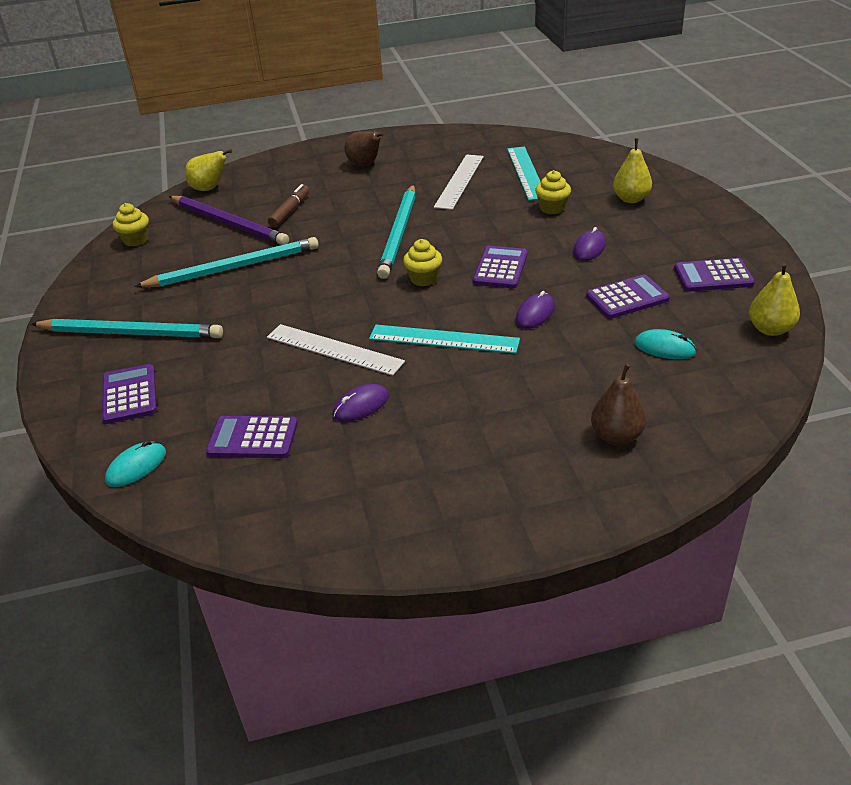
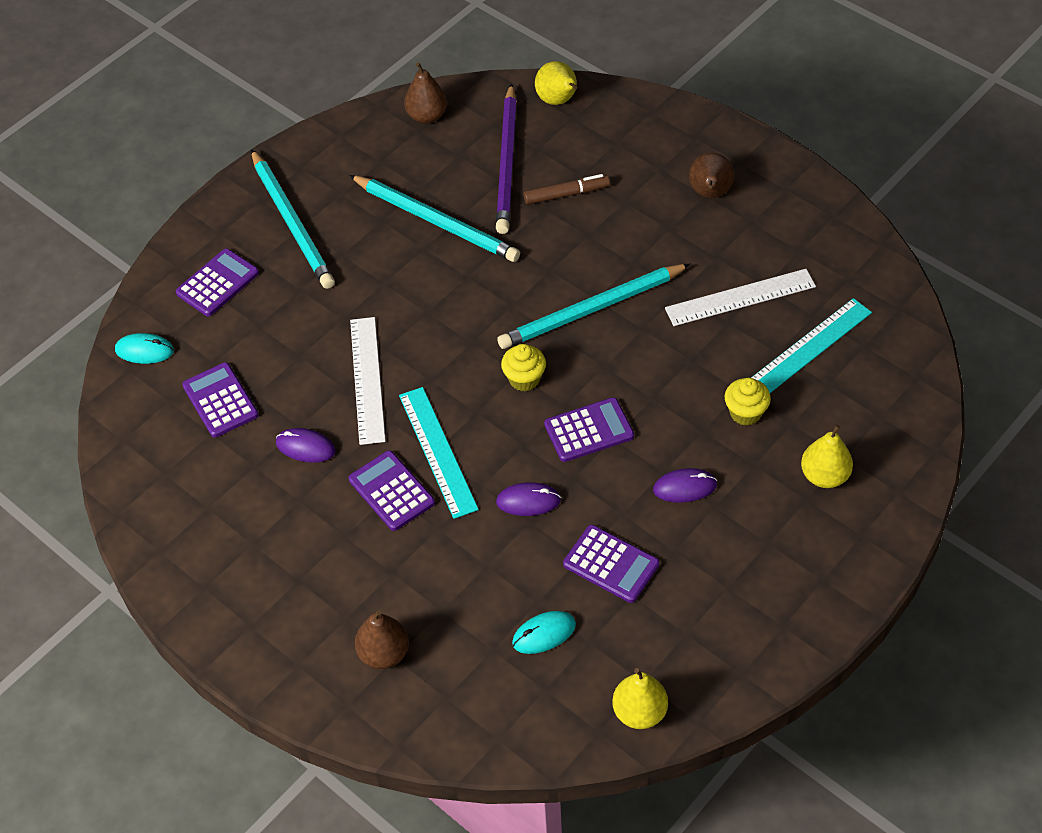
camera: 55 degrees right, 15 degrees up
(136, 240) = (427, 116): yellow cupcake -> brown pear
(664, 348) = (544, 634): turquoise mouse -> turquoise mouse turned 75 degrees clockwise
(713, 276) = (708, 623): purple calculator -> purple calculator (391, 491)

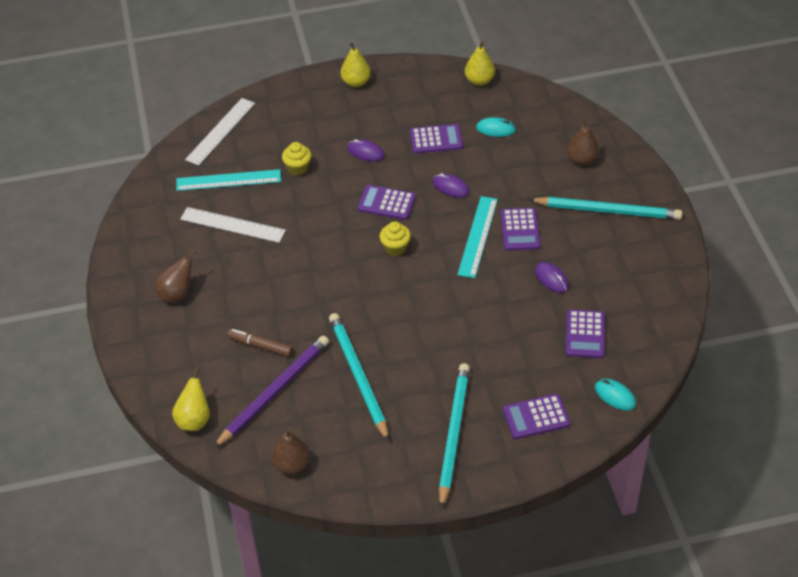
camera: 145 degrees left, 5 degrees down
(367, 379) = (486, 298): white ruler -> white ruler (221, 131)
(591, 310) = (320, 265): turquoise pencil -> turquoise pencil (608, 211)
(611, 564) = (436, 139): purple calculator -> purple calculator turned 105 degrees clockwise
(824, 476) = (293, 122): yellow pear -> yellow pear (356, 82)

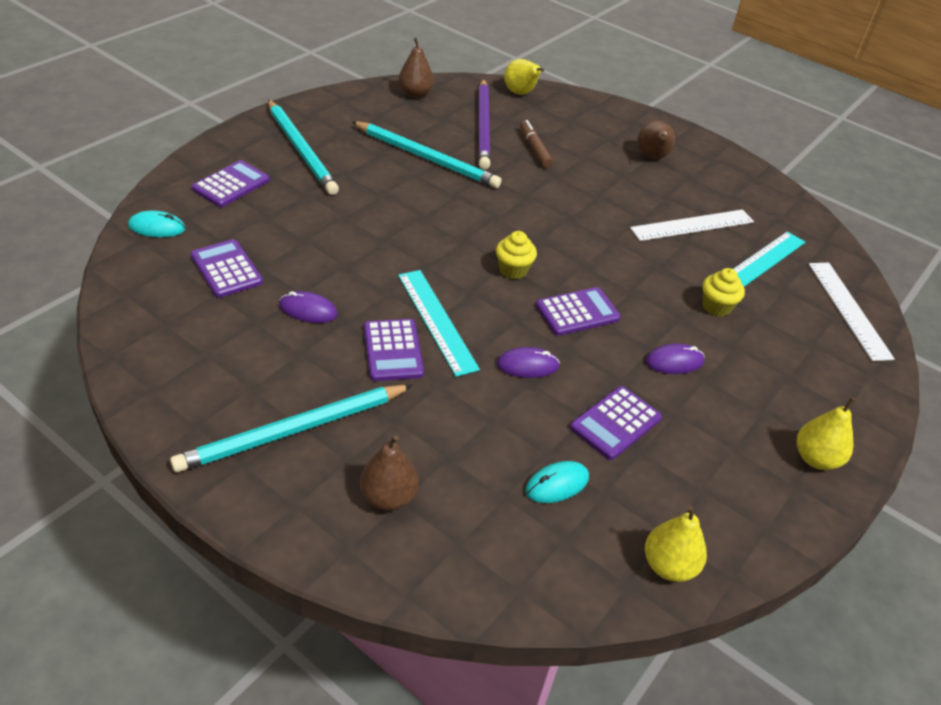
camera: 135 degrees right, 5 degrees down
(260, 346) = (534, 149): brown marker -> brown marker turned 90 degrees counterclockwise
(520, 230) = (393, 350): purple calculator -> purple calculator turned 150 degrees counterclockwise

